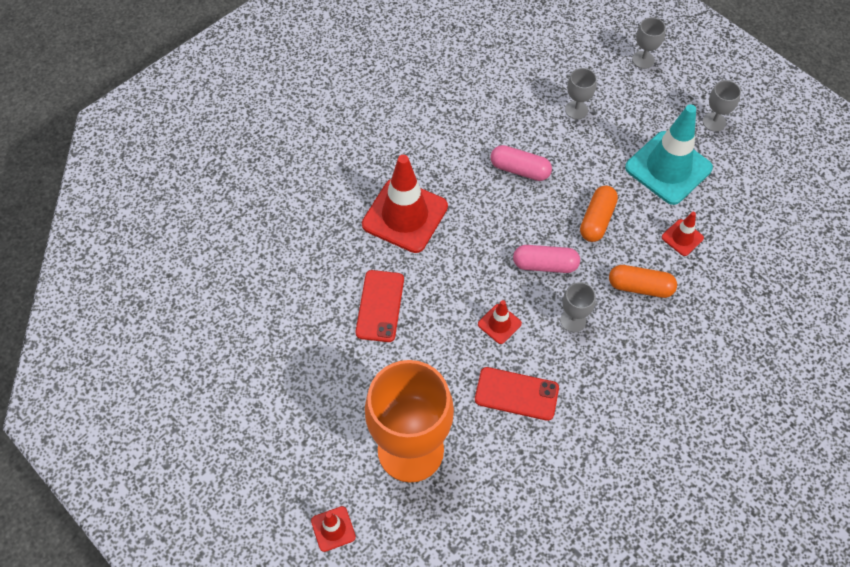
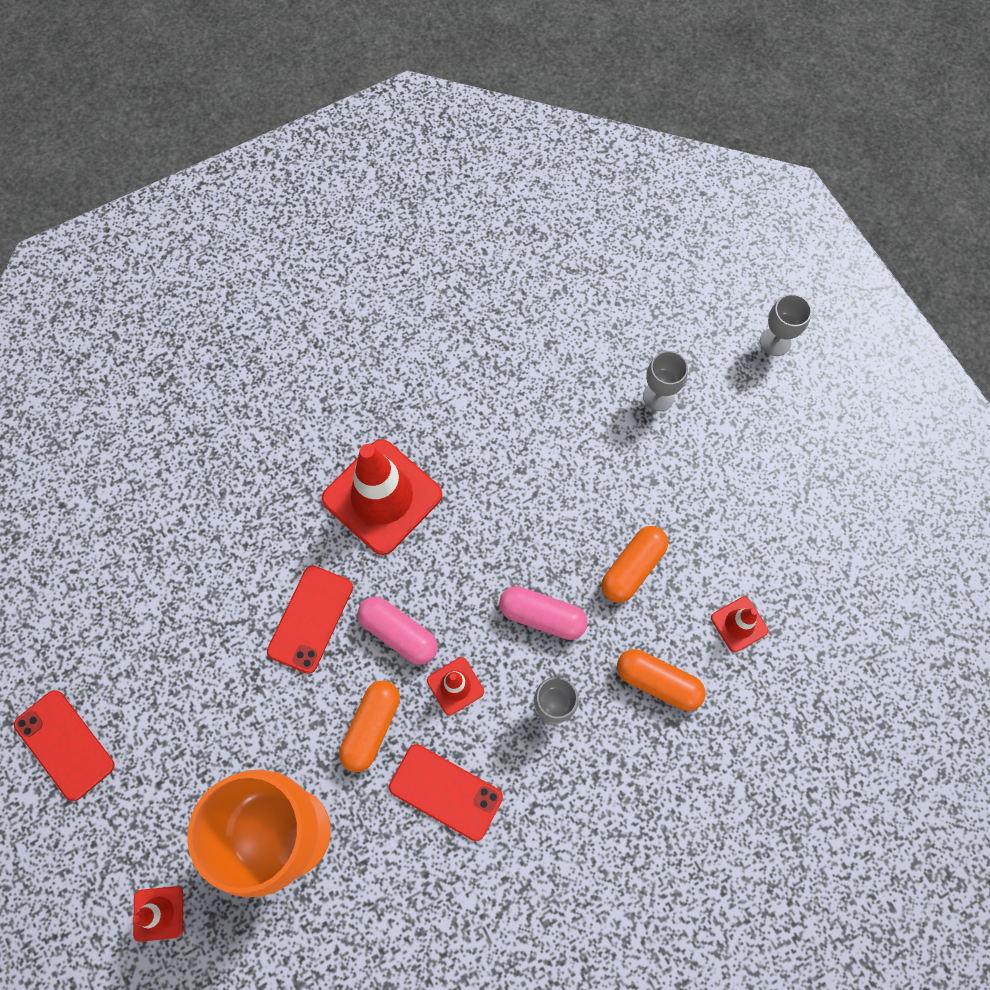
camera: 15 degrees right, 10 degrees up
(224, 433) = (64, 745): none -> red phone
(448, 365) = (371, 727): none -> orange capsule
(520, 170) = (553, 467): pink capsule -> pink capsule (398, 633)
(668, 168) = (755, 515): turquoise traffic cone -> none
(714, 122) = (842, 461): grey goblet -> none

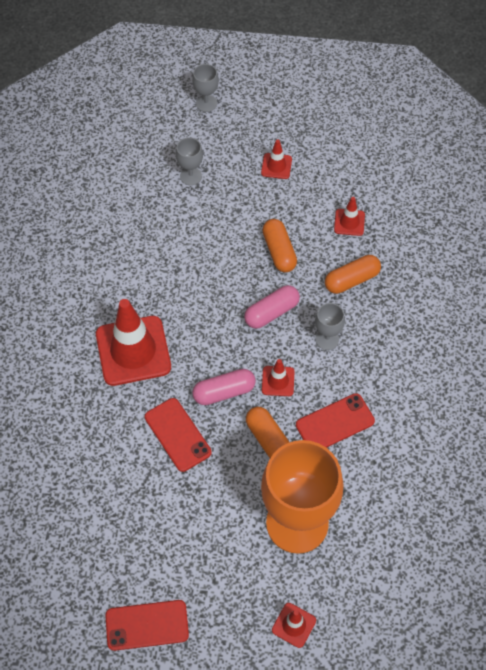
camera: 55 degrees left, 10 degrees down
(751, 482) = (276, 166): none -> red traffic cone

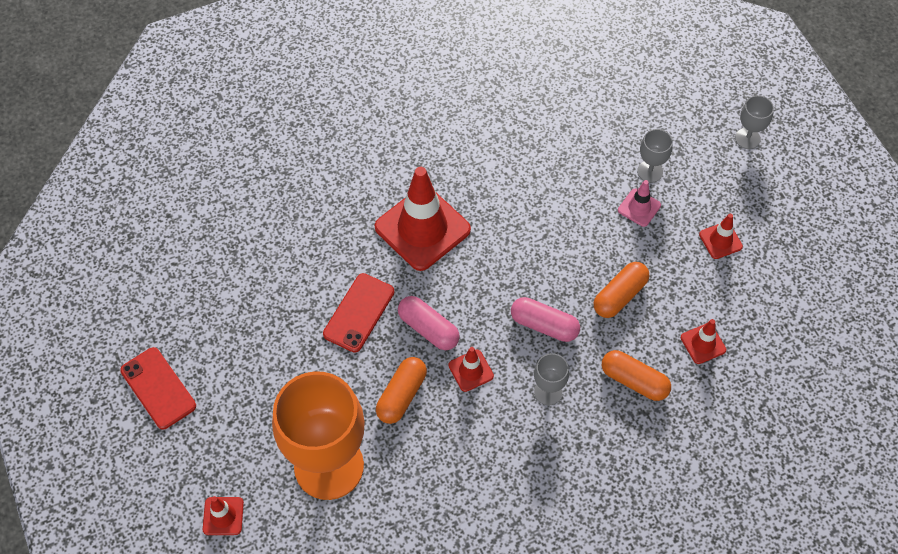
camera: 60 degrees right, 0 degrees up
(216, 199) = (639, 208): none -> pink traffic cone
(335, 423) = (457, 447): red phone -> none

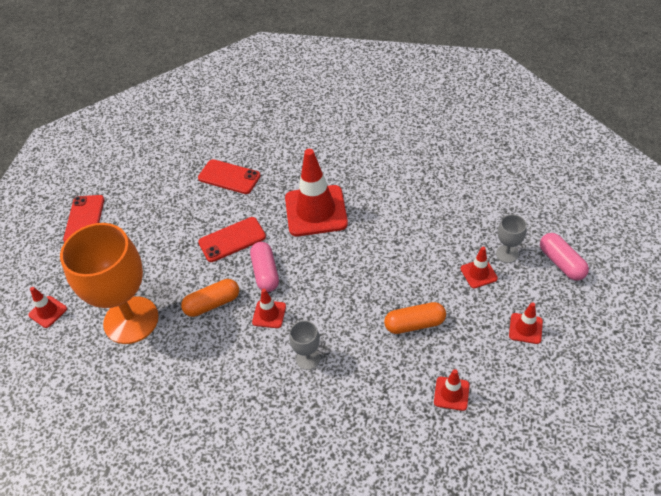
camera: 40 degrees right, 10 degrees down
(288, 240) = (229, 177): none -> red phone
(544, 325) = (343, 313): pink capsule -> pink capsule (561, 263)
(634, 381) = (376, 388): orange capsule -> none
(639, 208) = (478, 273): pink traffic cone -> red traffic cone
(747, 138) = (605, 269): grey goblet -> none

